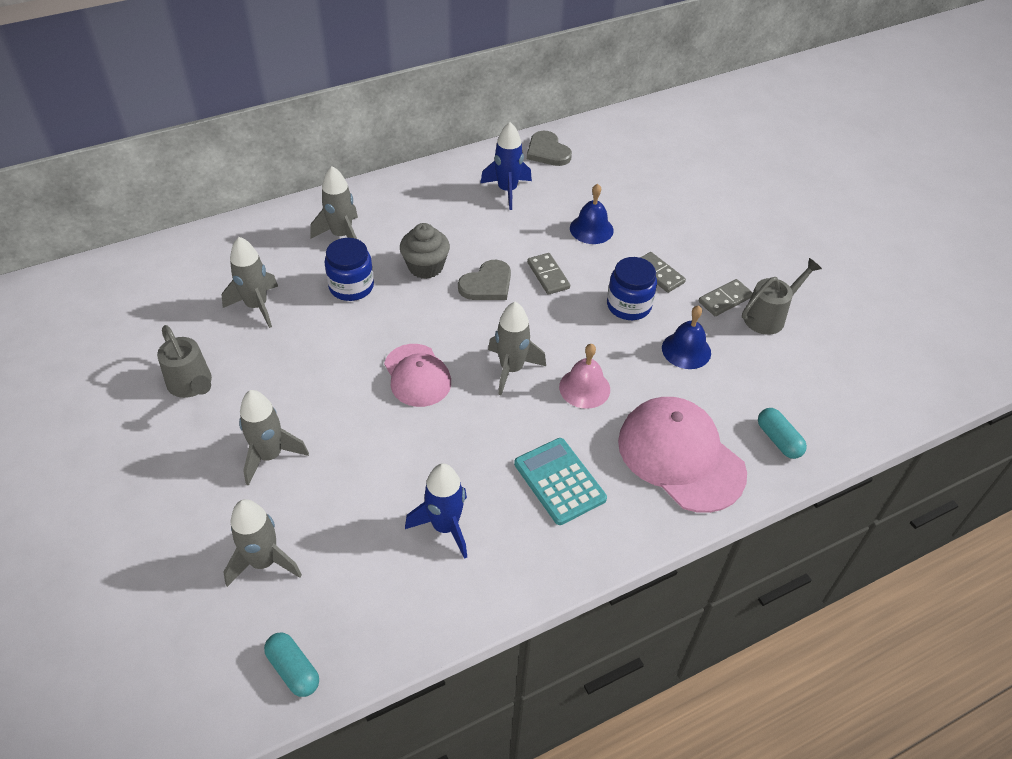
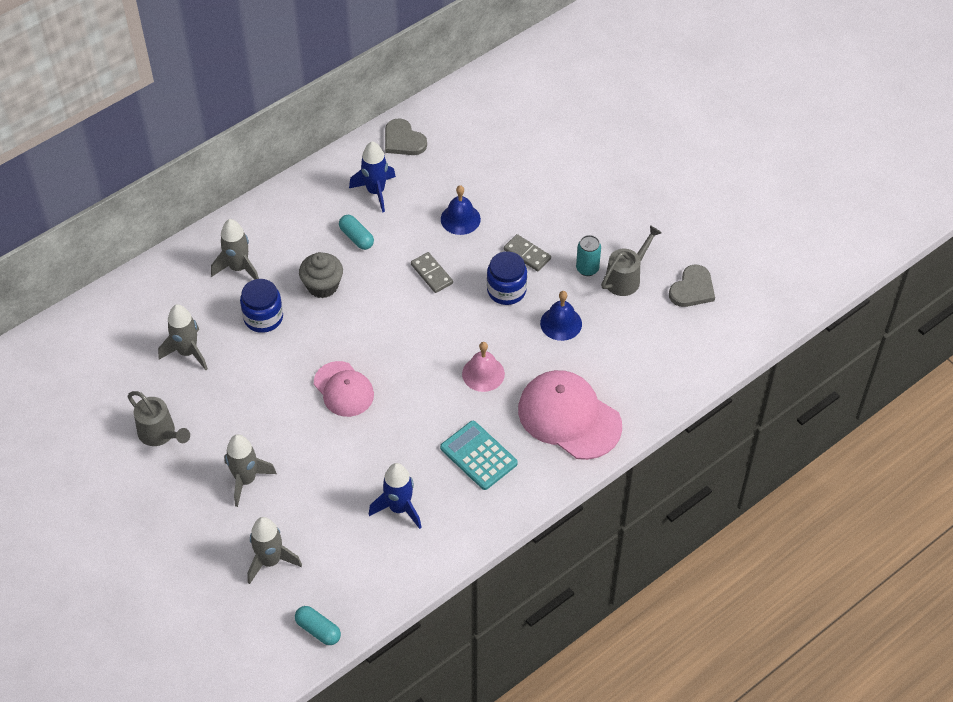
camera: 10 degrees left, 5 degrees up
(487, 284) = (380, 293): grey heart -> grey heart (692, 289)
(511, 369) = (420, 368): grey rocket -> none
(725, 299) = (587, 269): grey domino -> turquoise can
(778, 440) = (644, 388): turquoise capsule -> turquoise capsule (356, 237)

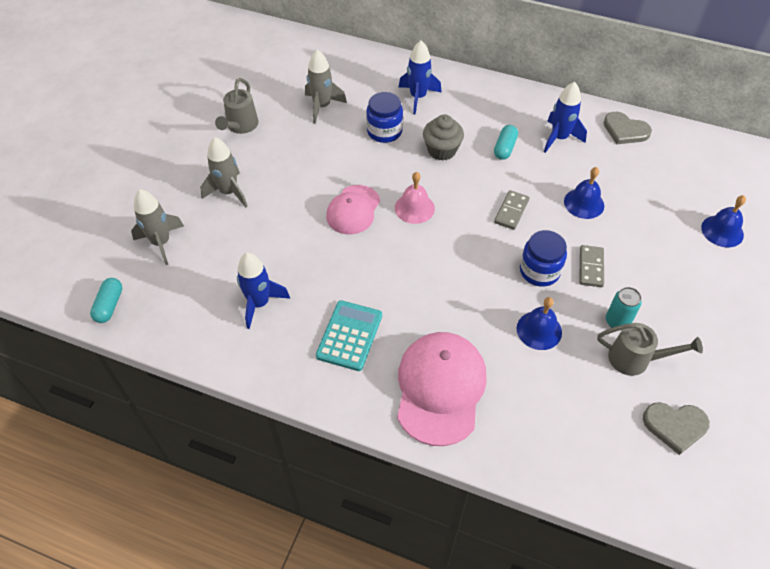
camera: 60 degrees right, 0 degrees up
(238, 268) = (418, 97): grey rocket -> blue rocket
(403, 140) = (625, 130): grey heart -> grey heart turned 75 degrees counterclockwise
(483, 374) = (438, 297): pink bell -> pink bell (414, 208)
(553, 148) = (722, 231): none -> blue bell

